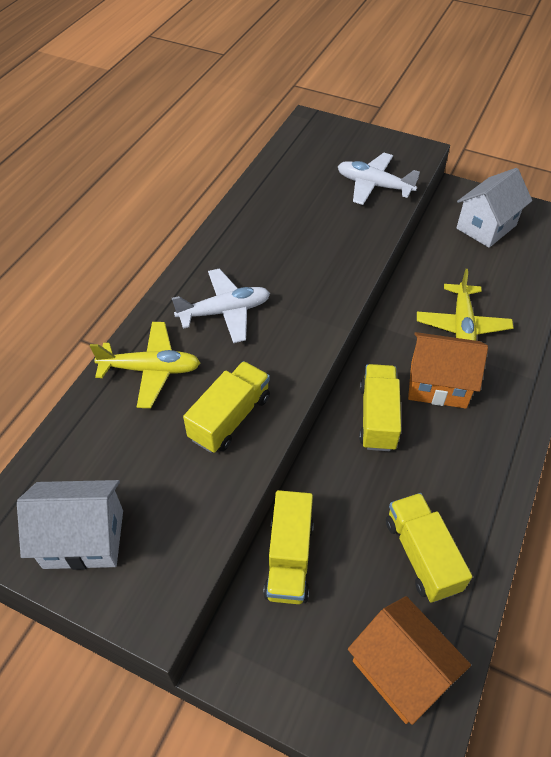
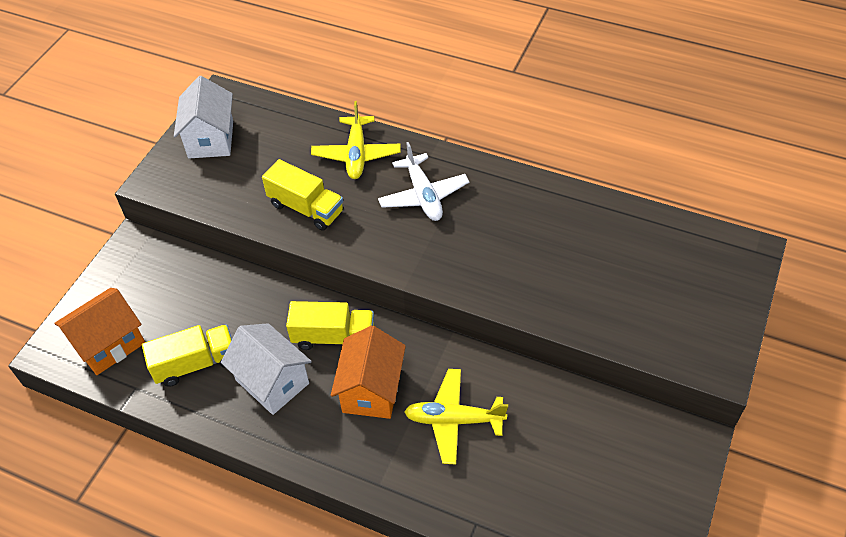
camera: 90 degrees right, 0 degrees up
(289, 558) = (204, 274): yellow truck -> none
(374, 186) = (634, 315): white plane -> none
(486, 227) = (627, 466): white house -> white house (272, 382)

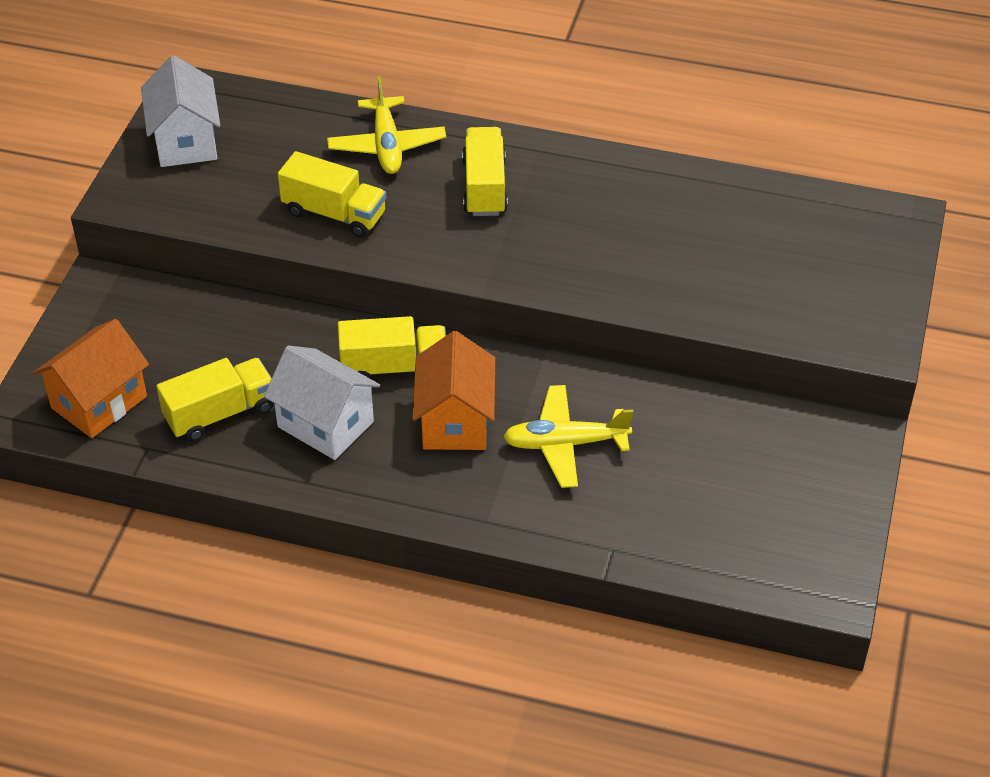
camera: 10 degrees left, 5 degrees down
(423, 195) = (484, 187): white plane -> yellow truck

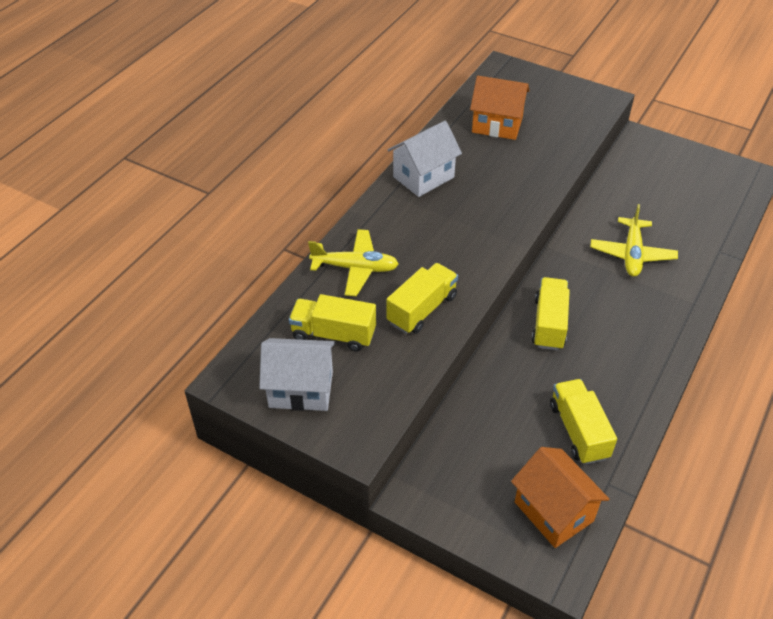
camera: 75 degrees left, 0 degrees up
(325, 424) = (598, 370): white house -> white house (423, 177)
(455, 421) = (605, 302): orange house -> orange house (497, 125)
(484, 187) = (419, 226): yellow truck -> yellow truck (333, 334)

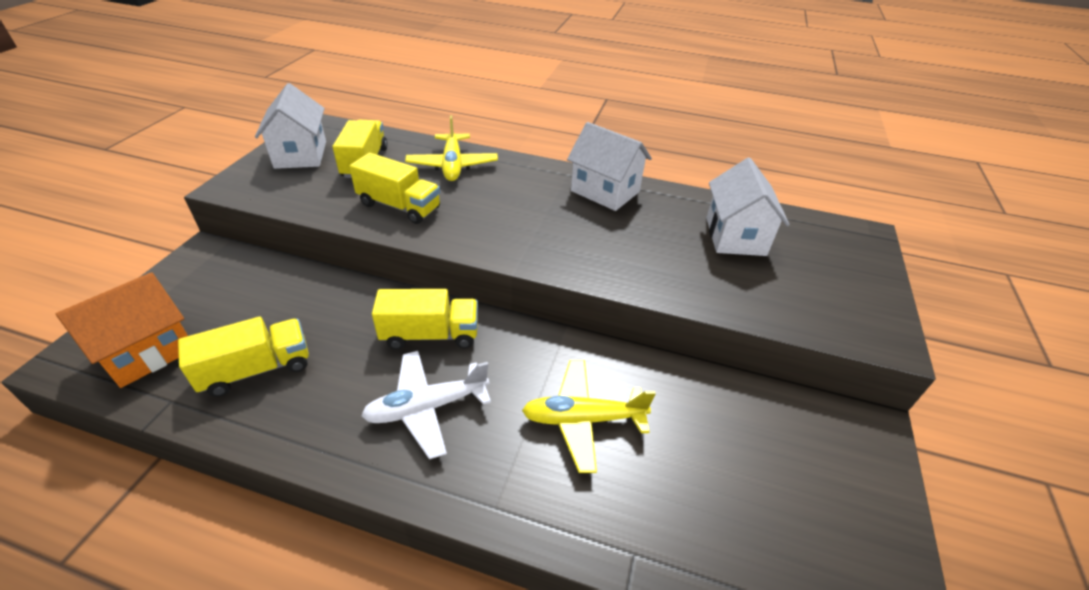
camera: 75 degrees right, 5 degrees down
(497, 125) = (735, 236): orange house -> white house
(620, 329) = (427, 407): none -> white plane

